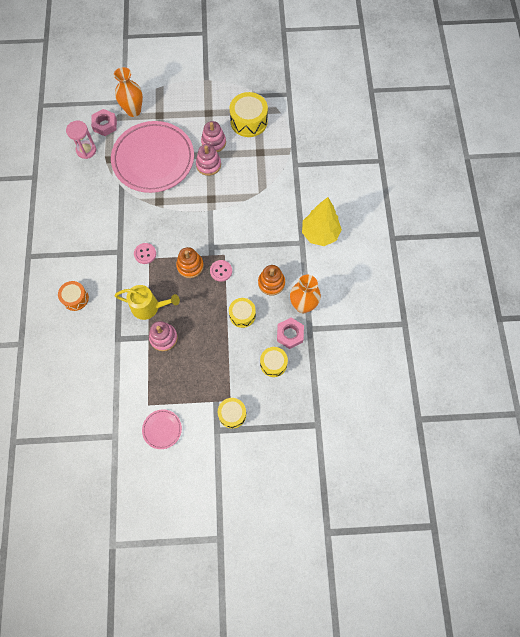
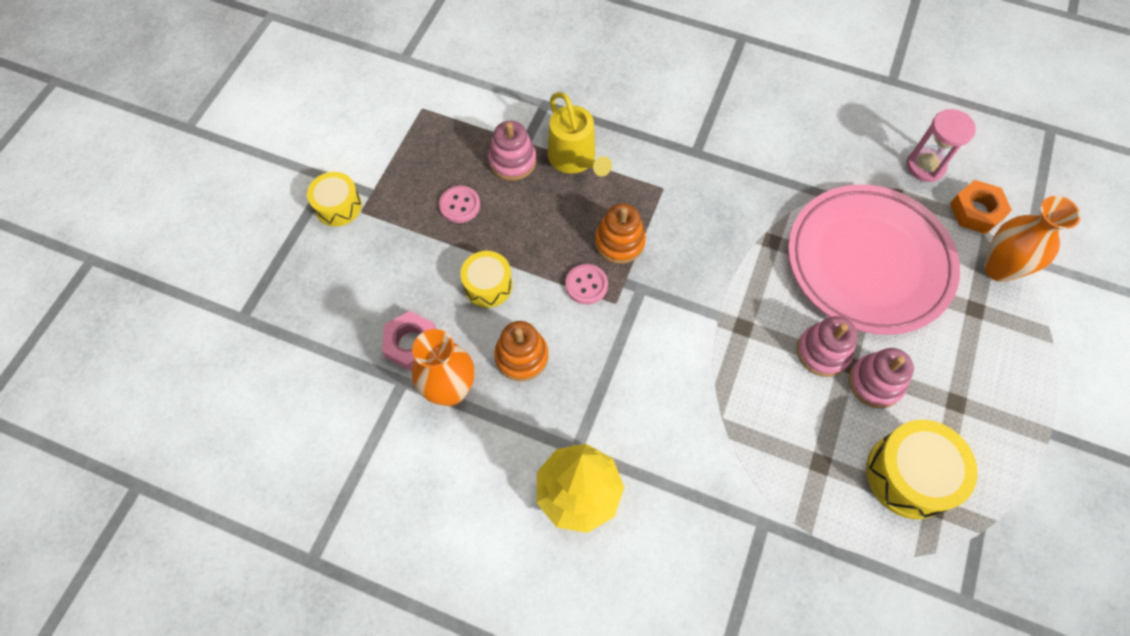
camera: 115 degrees right, 5 degrees down
(75, 298) = (640, 73): orange drum -> none
(105, 125) = (976, 211): pink nut -> orange nut
(145, 254) = (674, 185): pink button -> pink button (460, 205)
(149, 307) = (575, 159): yellow watering can -> yellow watering can turned 60 degrees counterclockwise
(162, 429) = (376, 113): pink plate -> none
(273, 364) = (378, 296): yellow drum -> none

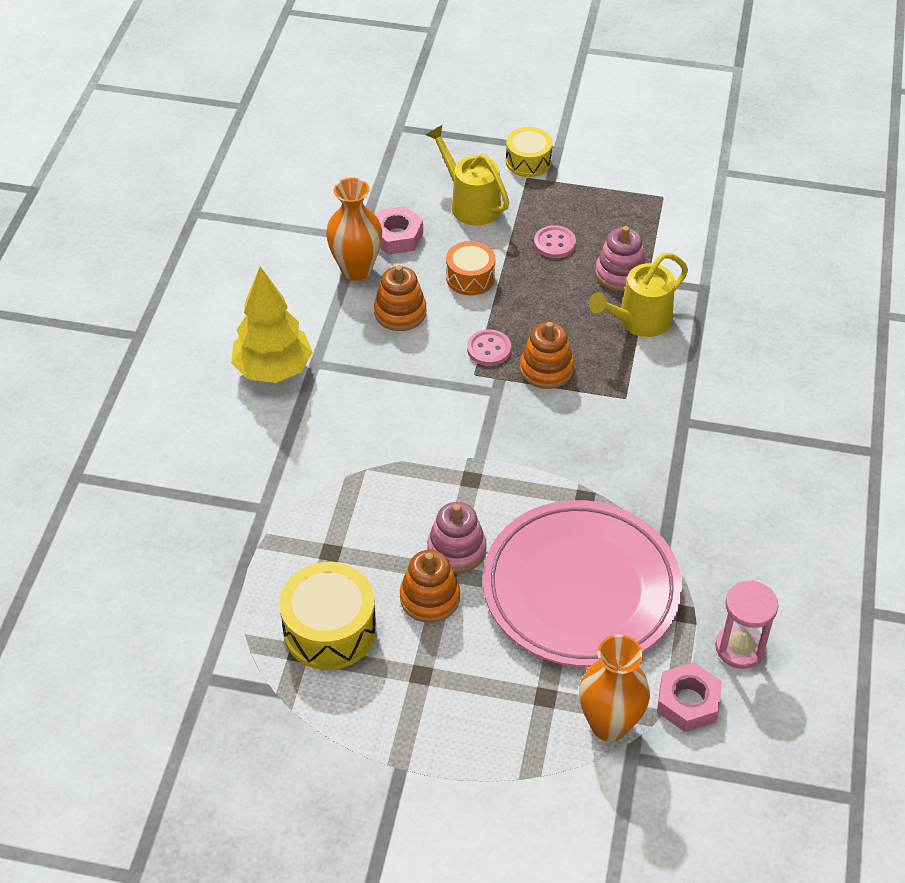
camera: 80 degrees right, 15 degrees down
(383, 268) = (470, 203): none -> yellow watering can
(488, 285) = (470, 277): yellow drum -> orange drum
(875, 383) = (430, 598): pink stacking toy -> orange stacking toy
(976, 211) = (688, 702): orange nut -> pink nut

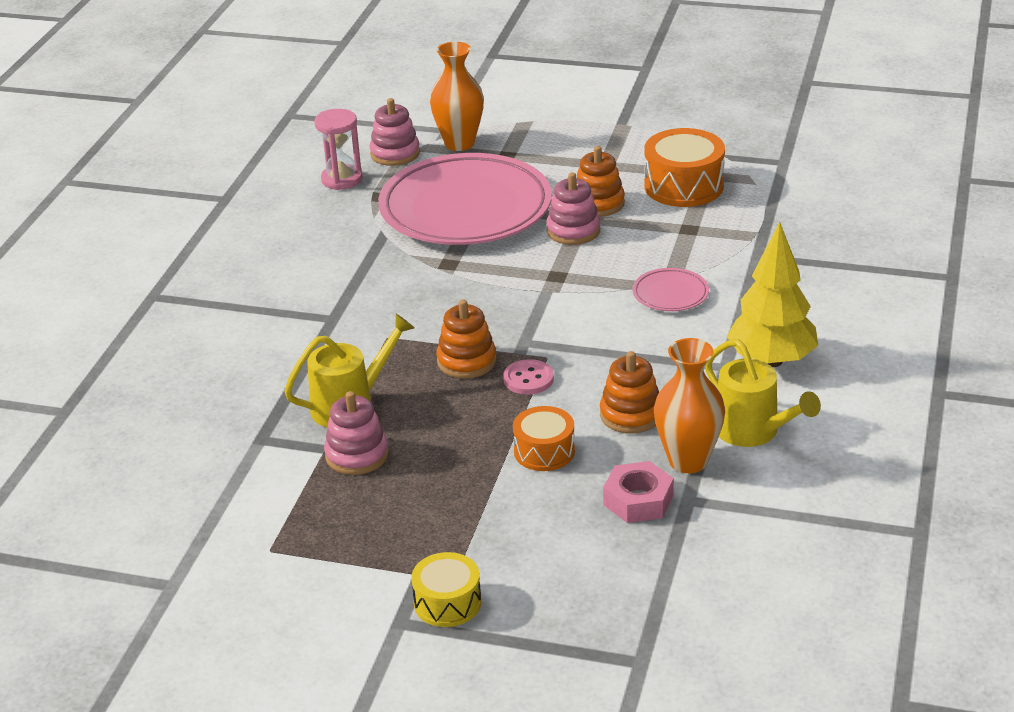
camera: 175 degrees left, 15 degrees down
(329, 629) = (683, 186): yellow drum -> orange drum
(357, 453) = (670, 294): none -> pink plate
(470, 203) = (537, 542): yellow watering can -> yellow watering can (753, 432)
(554, 243) = (431, 490): pink button -> none
(688, 702) = (395, 153): pink nut -> pink stacking toy

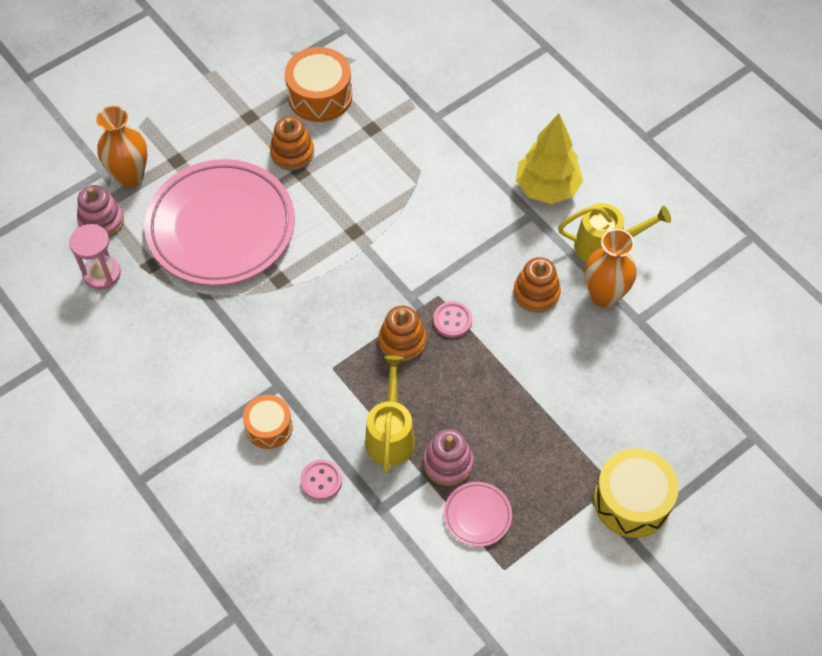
camera: 55 degrees left, 25 degrees up
(255, 390) = (321, 480): none -> pink button
(447, 603) = (632, 501): yellow drum -> yellow drum, size x1.59
(544, 451) = (533, 360): orange drum -> orange drum (269, 427)
(573, 231) = (311, 187): pink stacking toy -> none
(638, 500) = (619, 344): pink nut -> none
(670, 294) = (433, 188): pink plate -> pink plate (477, 515)

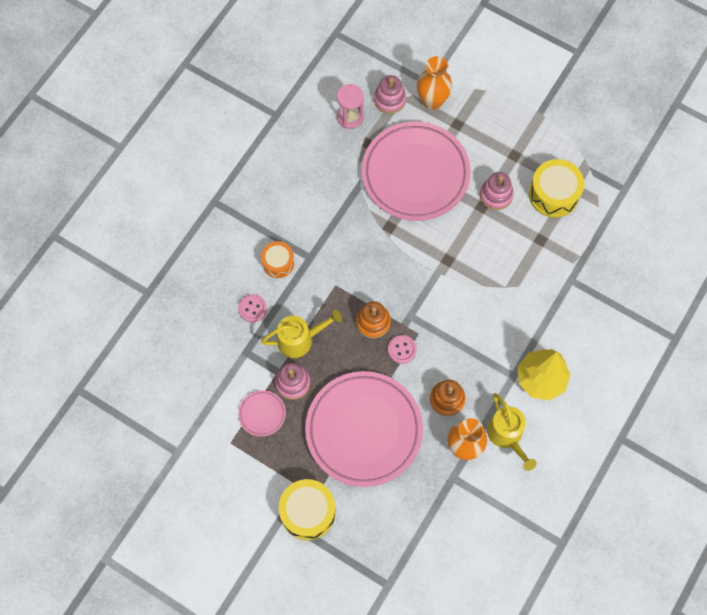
camera: 70 degrees right, 10 degrees up
(292, 153) = (496, 195): orange stacking toy -> pink stacking toy
(320, 96) = (553, 194): orange drum -> yellow drum
(543, 399) = (364, 430): none -> pink plate

